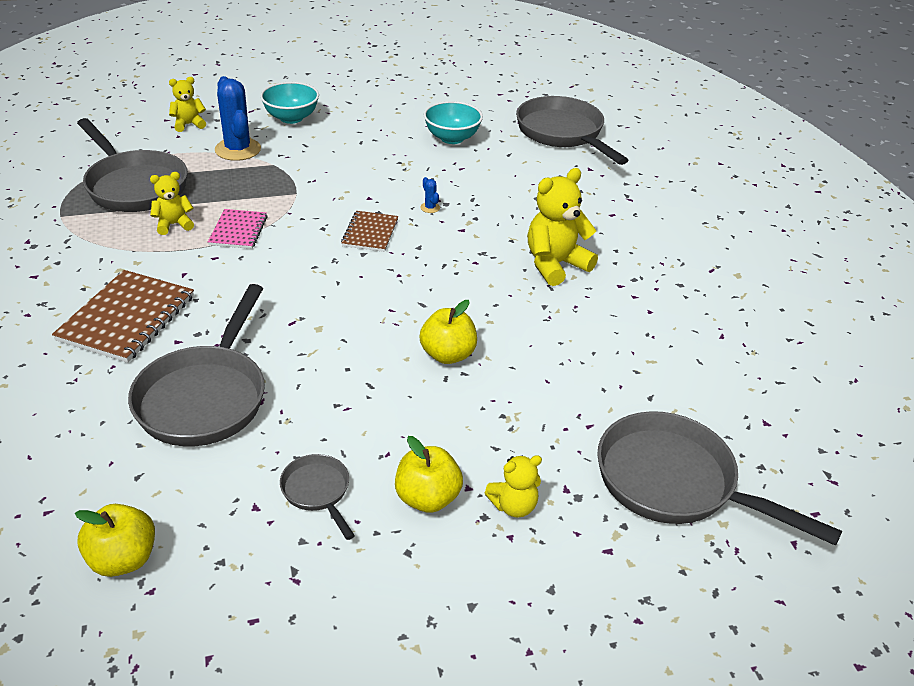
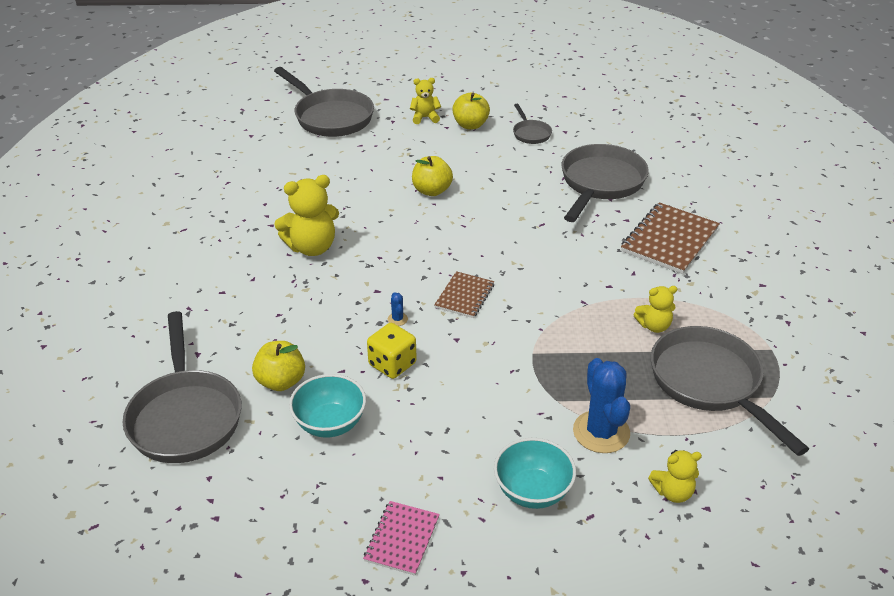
camera: 165 degrees left, 0 degrees up
(123, 559) = (631, 120): yellow apple -> yellow apple (281, 381)
(238, 230) = (590, 312): pink notebook -> pink notebook (402, 539)
(420, 175) = (392, 364): none -> yellow dice

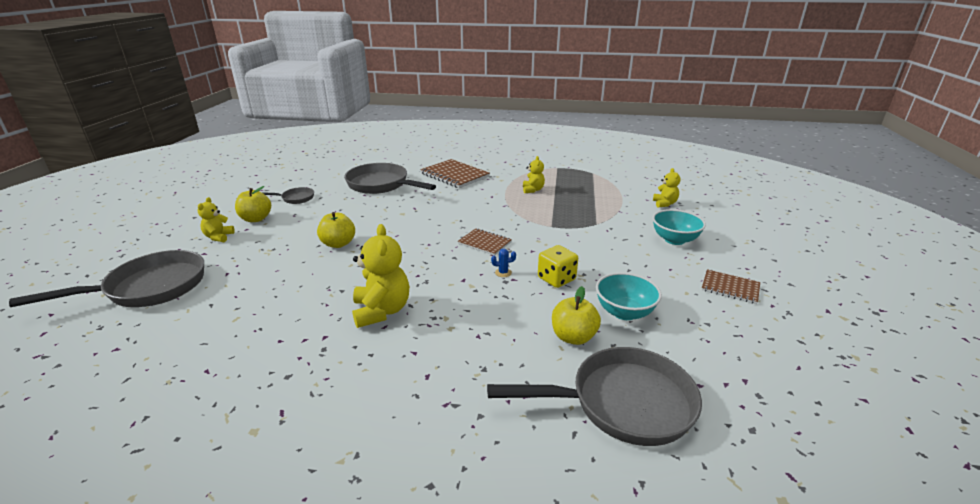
camera: 80 degrees left, 10 degrees down
(402, 539) = (730, 288): pink notebook -> brown notebook
(601, 432) = (622, 215): blue cactus -> none
(710, 383) = (582, 184): grey pan -> none

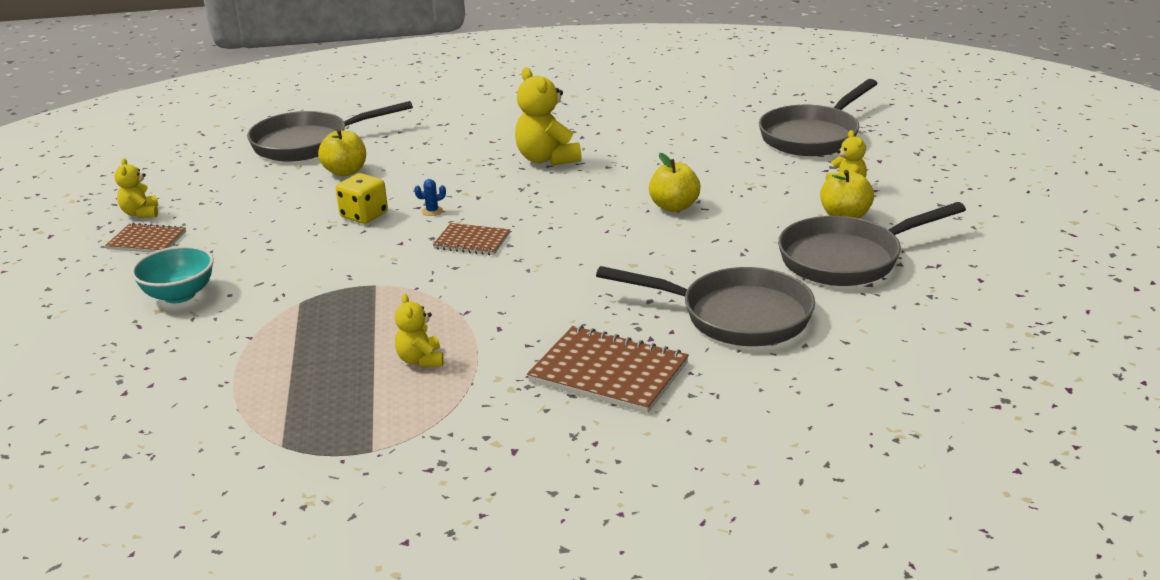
camera: 165 degrees right, 0 degrees up
(295, 198) = (847, 259): grey pan -> grey pan, size x2.07
(624, 312) = (288, 197): turquoise bowl -> none
(664, 204) = (152, 371): yellow teddy bear -> yellow teddy bear (141, 213)

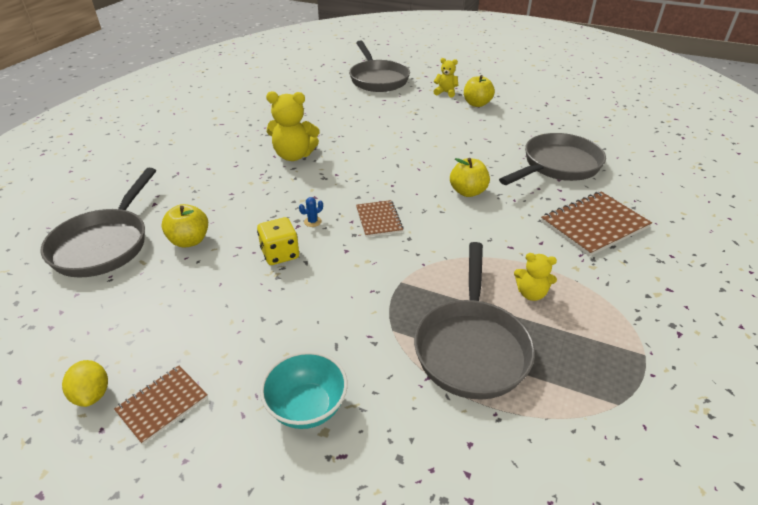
camera: 60 degrees left, 10 degrees up
(141, 213) = (92, 394): yellow teddy bear -> yellow lemon
(432, 211) = (312, 221): blue cactus -> blue cactus turned 45 degrees clockwise
(472, 241) = (378, 220): brown notebook -> brown notebook turned 60 degrees counterclockwise
(674, 207) = (412, 140): yellow apple -> yellow apple (468, 192)
(847, 259) = (521, 119): grey pan -> grey pan (471, 347)

